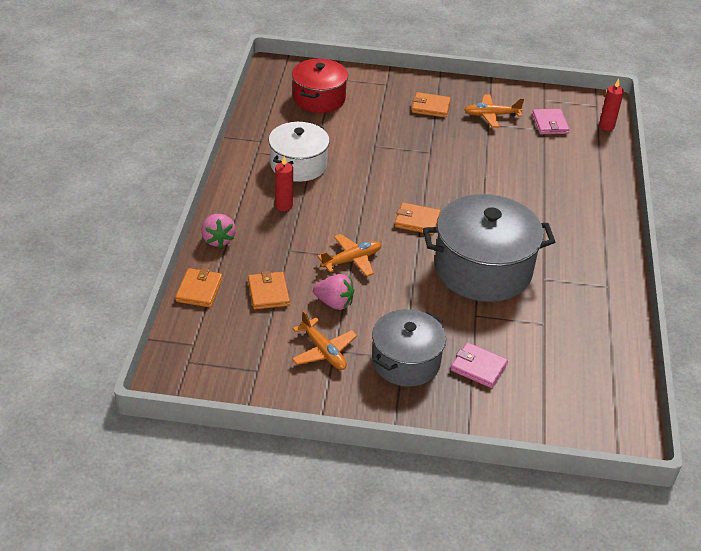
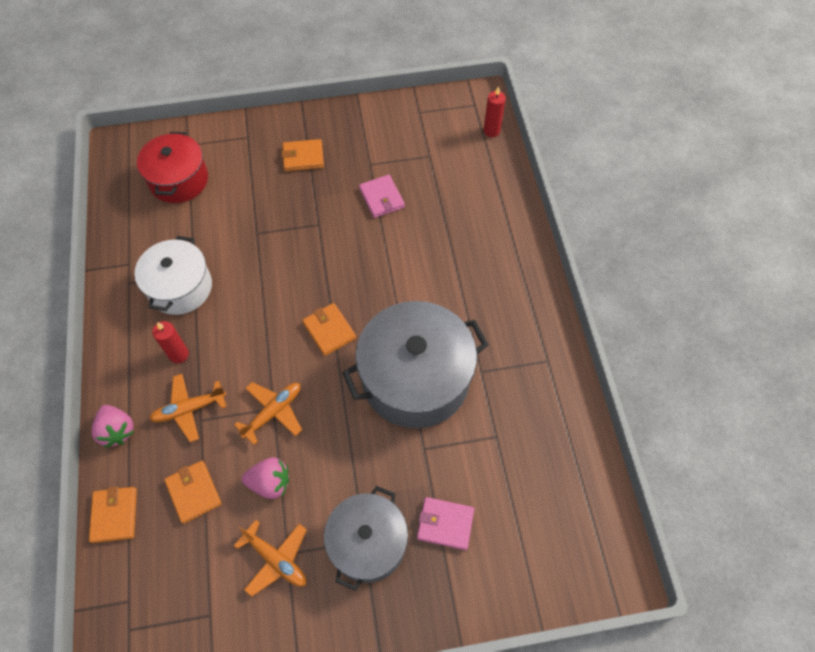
camera: 15 degrees left, 20 degrees up
(417, 221) = (329, 330): orange wallet -> orange wallet turned 60 degrees clockwise
(491, 115) = (370, 150): orange plane -> orange plane (189, 409)
(550, 124) = (433, 145): pink wallet -> pink wallet (381, 198)

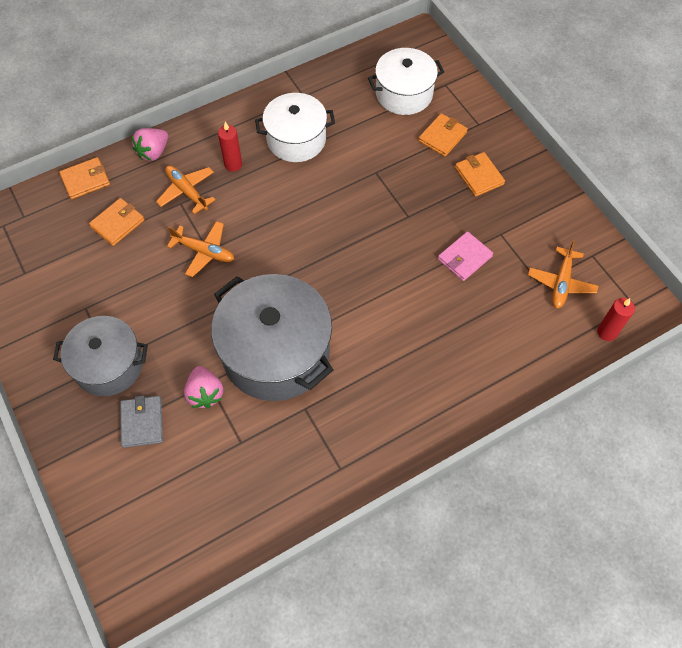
camera: 70 degrees right, 0 degrees up
(179, 180) = (404, 94): red pot -> white pot
(270, 483) = (141, 273): pink strawberry -> pink strawberry (205, 393)
(276, 560) = (78, 302): orange plane -> orange plane (561, 283)
(329, 330) = (299, 265): orange wallet -> orange wallet (442, 137)
(445, 524) = (142, 422): pink wallet -> grey wallet

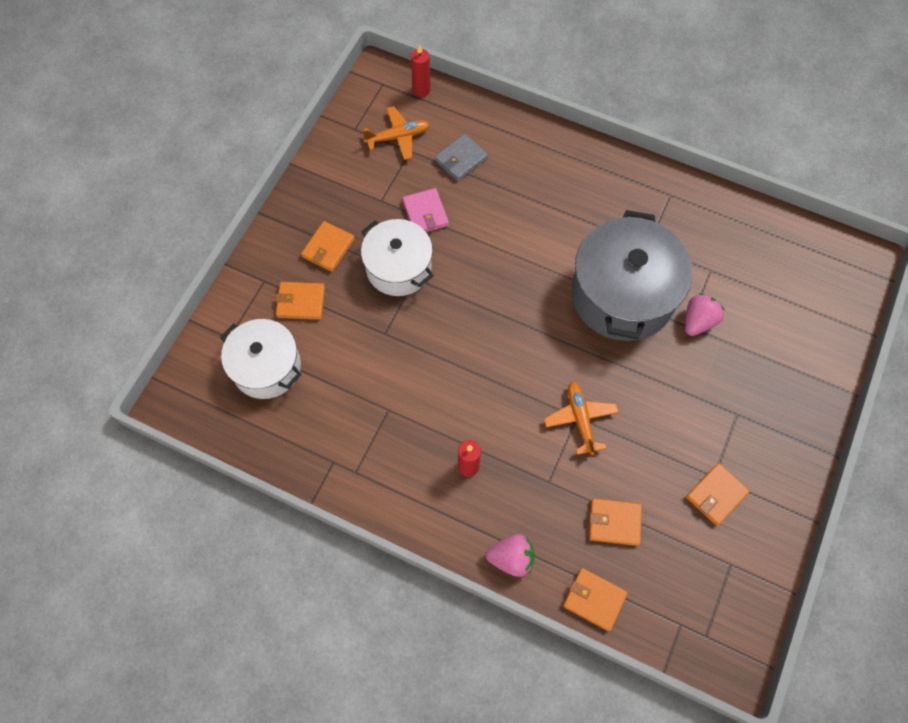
camera: 125 degrees left, 5 degrees up
(72, 300) = (716, 495): none -> orange wallet
(109, 365) = (741, 412): grey pot -> none
(142, 422) = (759, 349): grey wallet -> grey wallet (461, 159)
(187, 191) = (531, 486): orange plane -> none
(296, 139) = (395, 429): white pot -> white pot (399, 268)
(464, 258) = (425, 213): pink wallet -> pink wallet turned 60 degrees clockwise

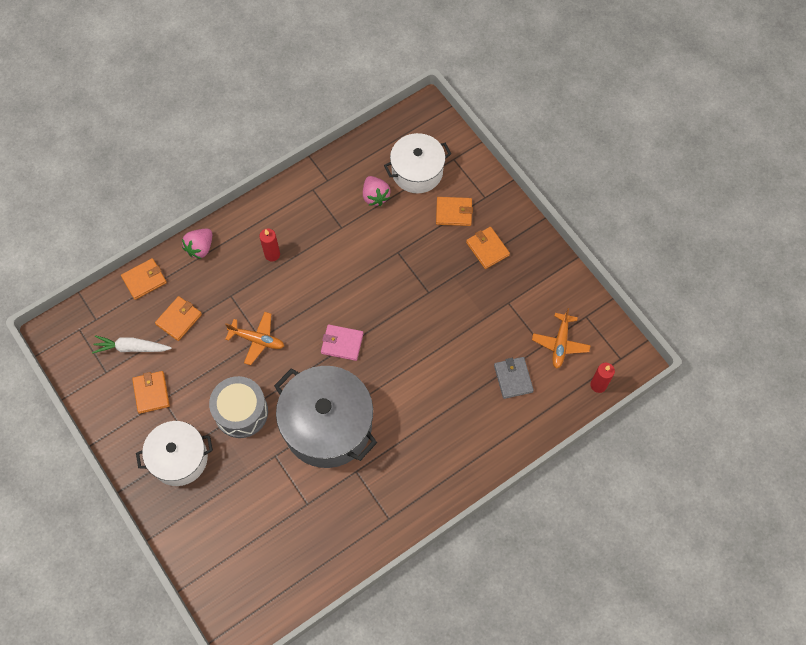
camera: 120 degrees right, 0 degrees up
(301, 302) = (454, 212): orange wallet -> orange wallet turned 60 degrees clockwise
(399, 268) = (443, 286): white pot -> white pot (179, 458)
(425, 213) = (478, 327): pink wallet -> pink wallet (342, 343)
(668, 386) = (241, 412): none -> grey drum
(683, 555) = (131, 348): none -> white carrot
(698, 321) = (273, 465): pink strawberry -> pink strawberry (375, 196)

